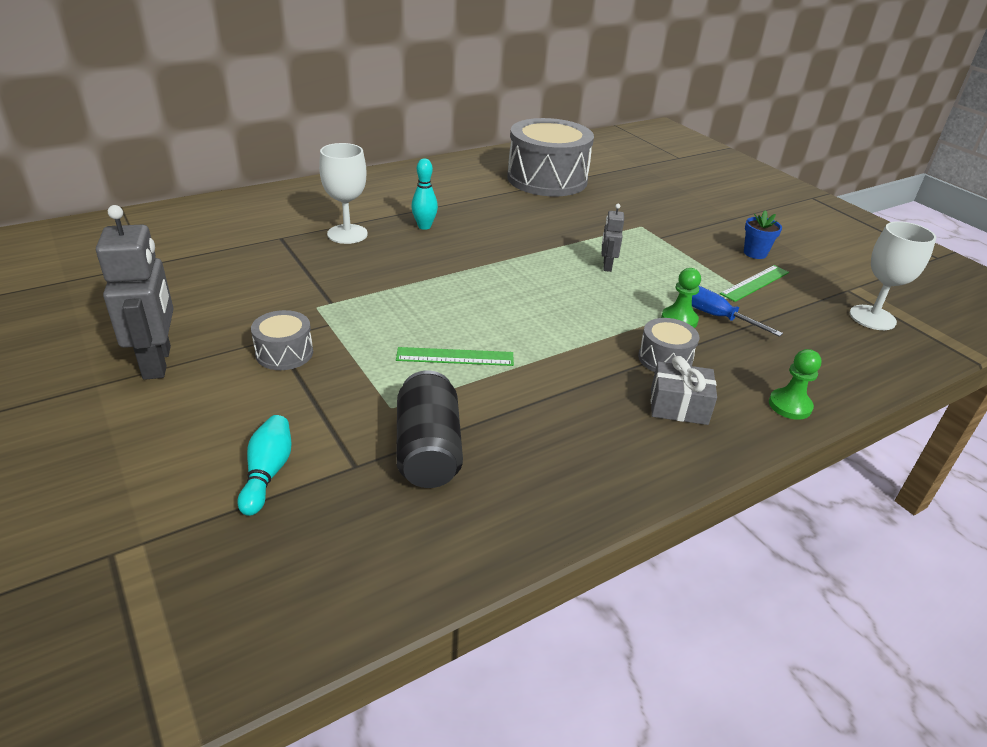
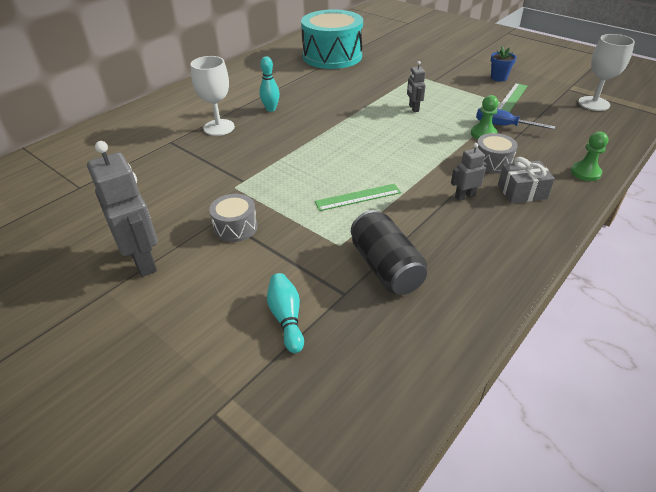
camera: 15 degrees left, 5 degrees up
(547, 179) = (332, 56): grey drum -> turquoise drum
(594, 392) = (464, 196): none -> grey robot

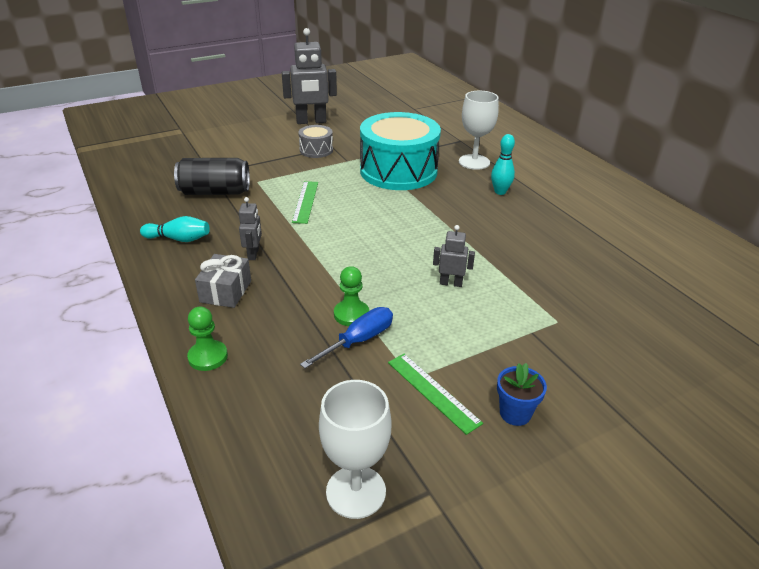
camera: 110 degrees right, 5 degrees down
(286, 318) = (214, 152): turquoise bowling pin -> turquoise bowling pin (179, 239)
(332, 56) = (654, 264): turquoise drum -> turquoise drum (398, 171)
(492, 162) = (289, 295): grey drum -> none

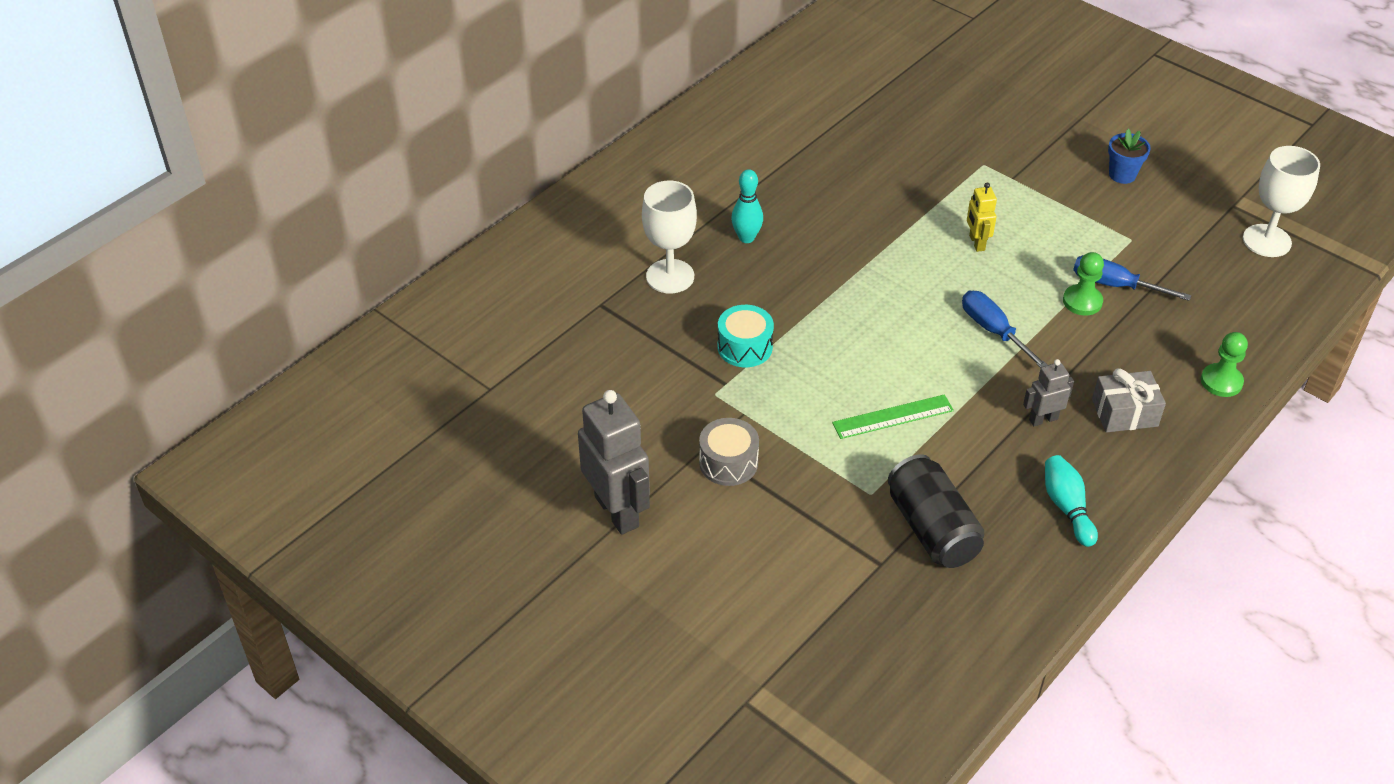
camera: 110 degrees left, 10 degrees up
(349, 260) = (994, 331): none -> blue screwdriver
(398, 171) = (745, 347): turquoise drum -> turquoise drum, size x0.46
(433, 392) = (1137, 223): green ruler -> none
(451, 283) = (976, 243): grey robot -> yellow robot

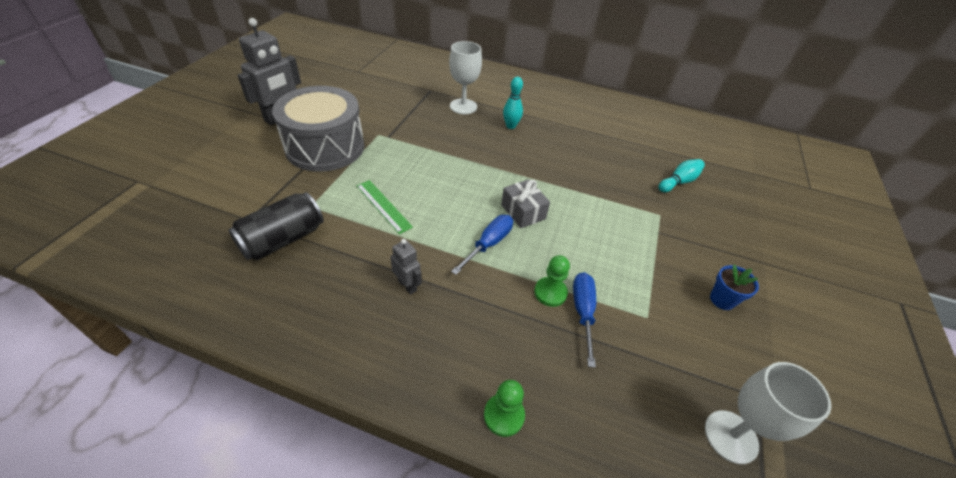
camera: 65 degrees right, 0 degrees up
(728, 463) = (325, 147): grey drum -> grey drum, size x2.20
(745, 347) = (420, 139): turquoise drum -> none
(976, 243) = (574, 222): yellow robot -> none
(1067, 507) = (315, 313): turquoise bowling pin -> turquoise bowling pin (678, 182)
(1124, 413) = (433, 339): grey gift -> grey gift (523, 212)

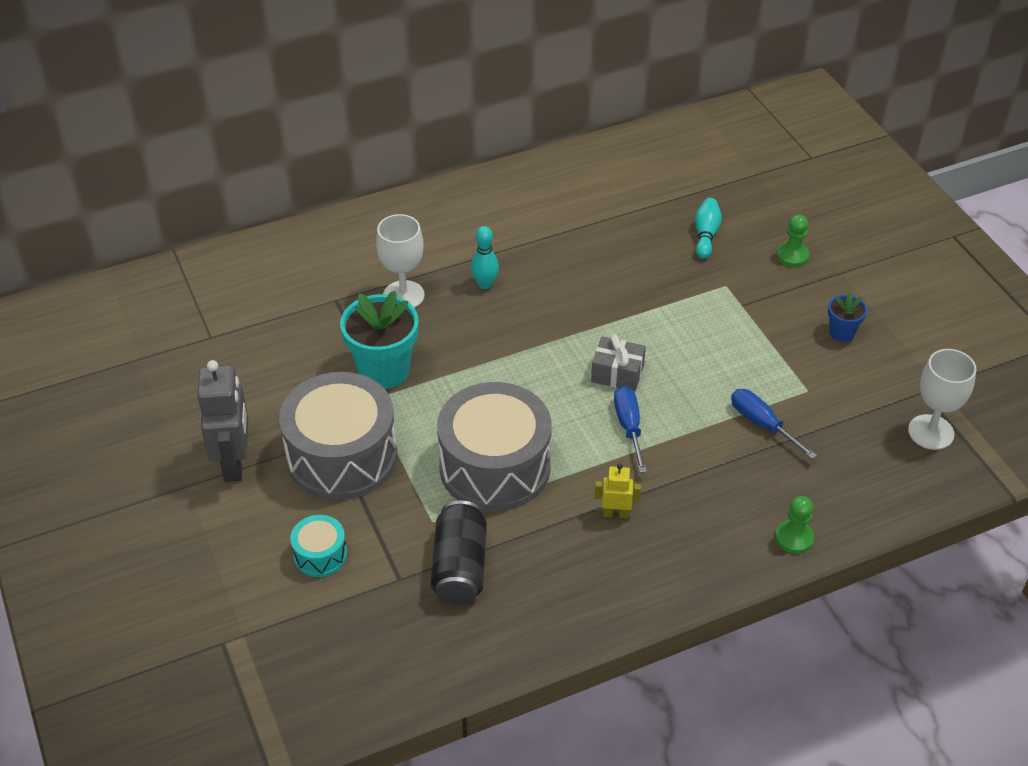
camera: 40 degrees left, 0 degrees up
(240, 179) = (320, 555): none -> turquoise drum
(383, 206) = (495, 467): green ruler -> grey drum
(404, 127) = (384, 370): none -> turquoise flower pot
(407, 285) = (615, 513): grey robot -> yellow robot
(550, 292) = (723, 428): green pawn -> green pawn (792, 256)

